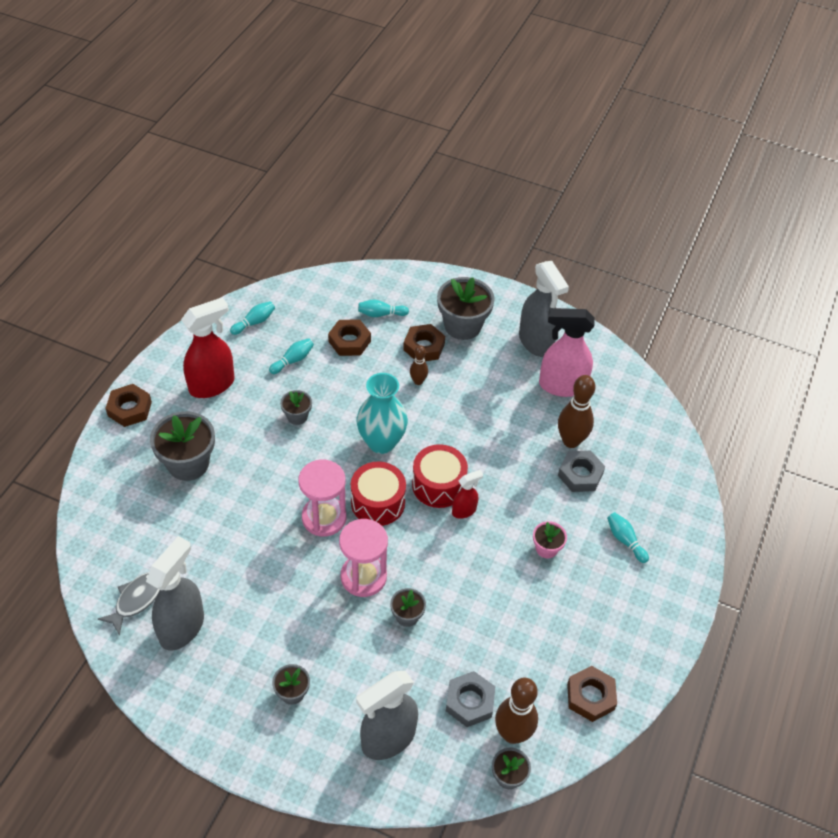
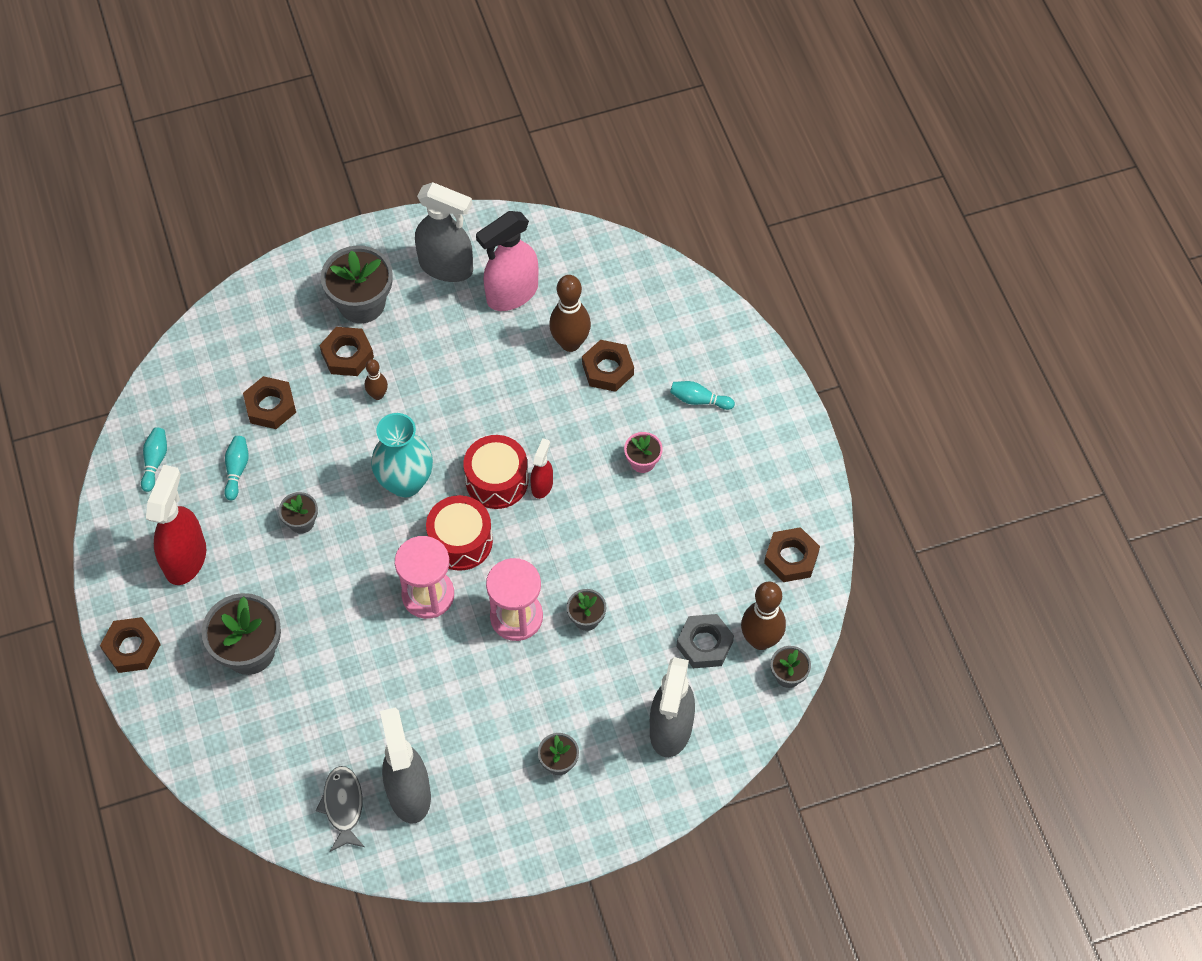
camera: 40 degrees left, 10 degrees up
(381, 314) = (271, 353): turquoise bowling pin -> none
(580, 474) = (607, 369): grey nut -> brown nut

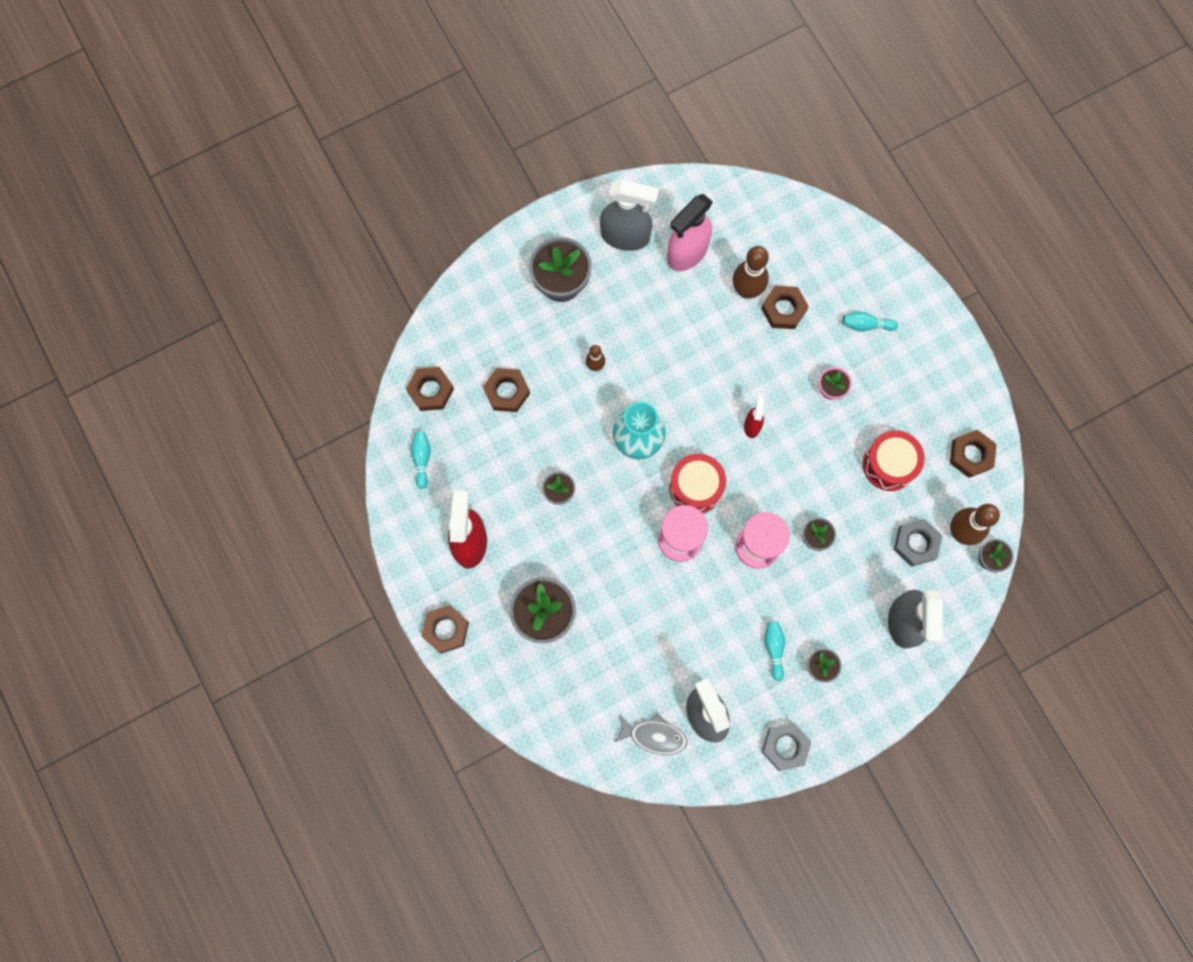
camera: 10 degrees left, 15 degrees up
(237, 470) = (493, 455): turquoise bowling pin -> turquoise bowling pin (774, 649)
(343, 806) = (654, 736): grey fish -> grey fish turned 120 degrees clockwise
(347, 355) = (560, 333): brown nut -> brown nut (430, 390)
(496, 845) = (785, 746): none -> grey nut
(497, 480) = (713, 427): red drum -> red drum (889, 464)

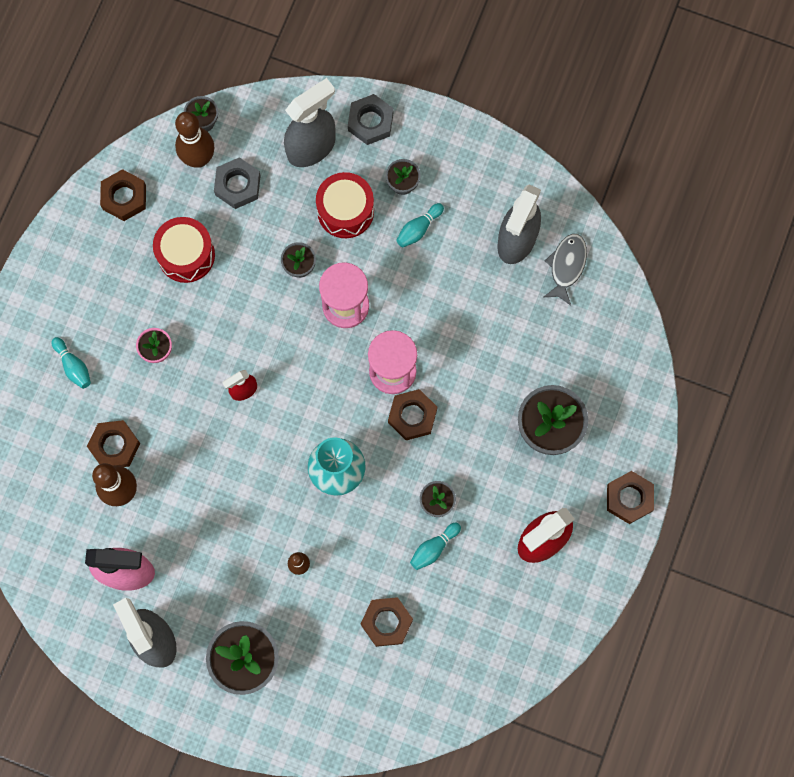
camera: 130 degrees left, 0 degrees up
(422, 459) = (507, 644): turquoise bowling pin -> turquoise bowling pin (434, 548)
(430, 390) = (441, 690): brown nut -> brown nut (412, 416)
(654, 736) = (566, 266): grey fish -> grey fish turned 45 degrees clockwise
(696, 487) = (337, 394): red drum -> red drum (345, 211)
(785, 746) = (487, 162): grey nut -> grey nut (370, 122)

